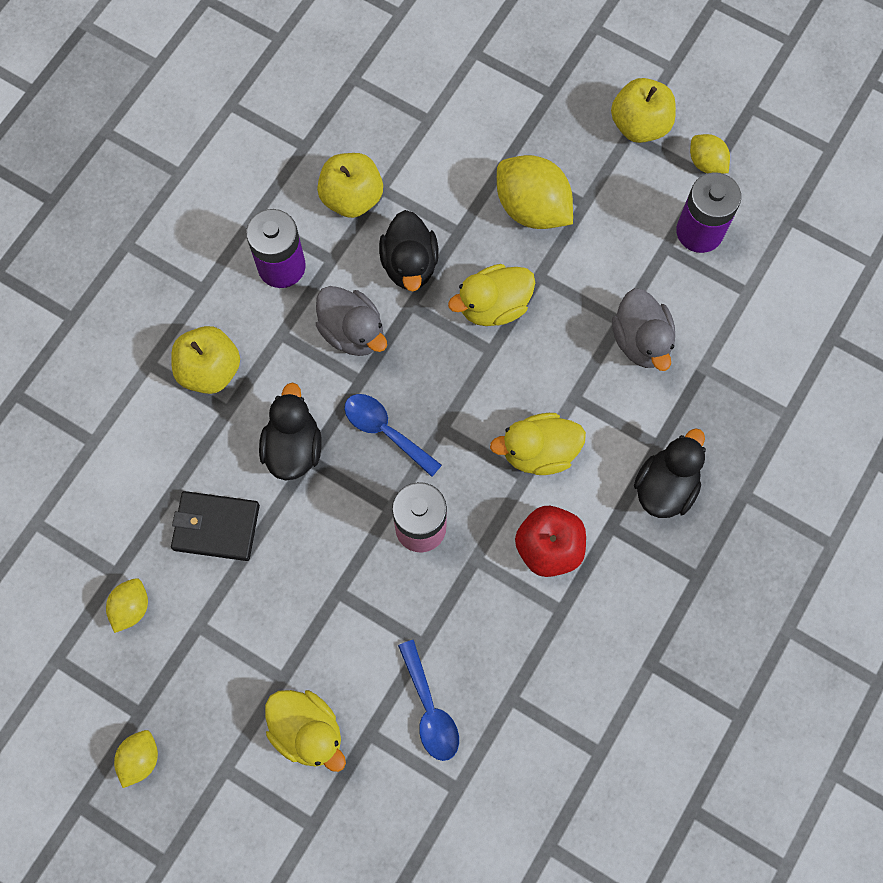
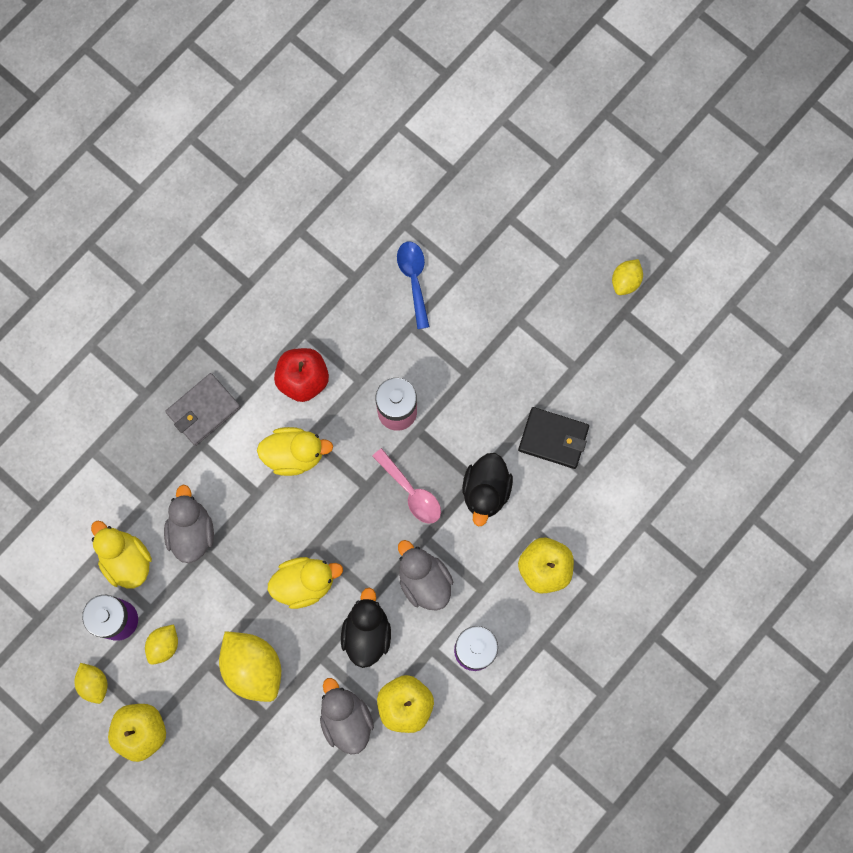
camera: 170 degrees left, 5 degrees up
(131, 607) = (623, 389): yellow lemon -> yellow lemon (164, 645)
(308, 731) = (504, 280): yellow duck -> yellow duck (126, 560)
(385, 431) = (411, 492): blue spoon -> pink spoon
(416, 173) = (346, 719): none -> grey duck
(665, 487) = (203, 410): black duck -> grey wallet

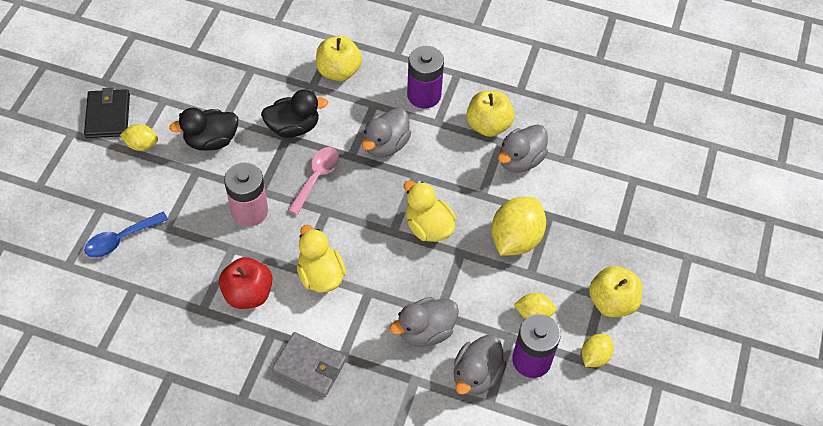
camera: 115 degrees left, 20 degrees down
(126, 560) = (476, 375): yellow duck -> grey duck
(367, 633) = (446, 169): black duck -> black duck (211, 140)
(553, 438) = (230, 96): black wallet -> black wallet (108, 116)
(625, 281) = (74, 88): yellow lemon -> yellow lemon (142, 145)

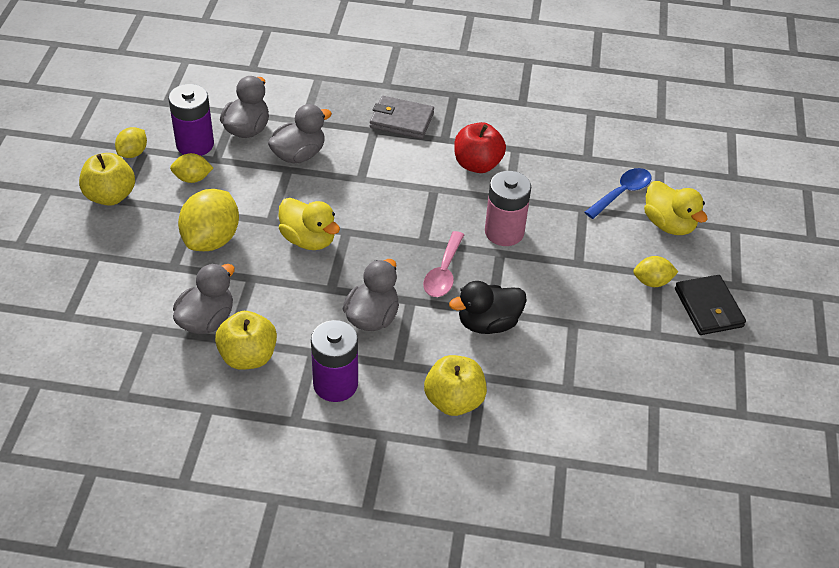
camera: 170 degrees right, 10 degrees down
(211, 140) = (577, 296): black duck -> none
(320, 275) = (412, 186): yellow duck -> yellow duck (668, 224)

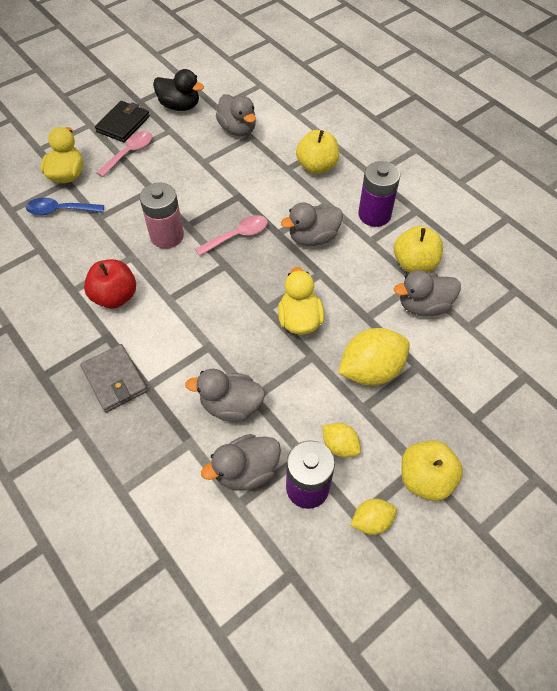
camera: 135 degrees left, 10 degrees up
(488, 323) = (249, 191): black duck -> black duck (180, 106)
(592, 387) = (238, 129): none -> grey duck
(652, 282) = (129, 153): yellow lemon -> pink spoon

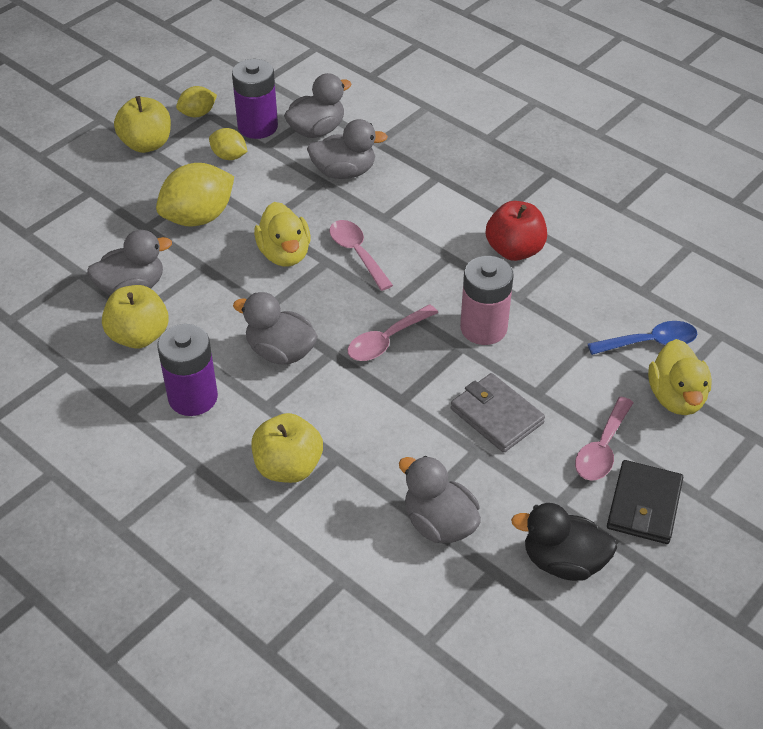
camera: 170 degrees right, 10 degrees down
(114, 380) = (473, 177): grey wallet -> grey wallet (496, 416)
(240, 312) = (357, 253): none -> pink spoon
(313, 238) = (280, 352): grey duck -> grey duck turned 120 degrees counterclockwise

